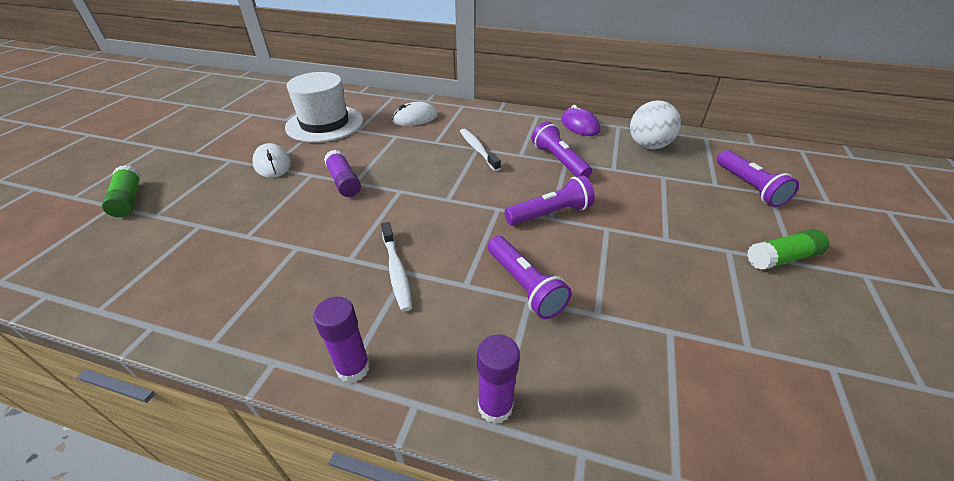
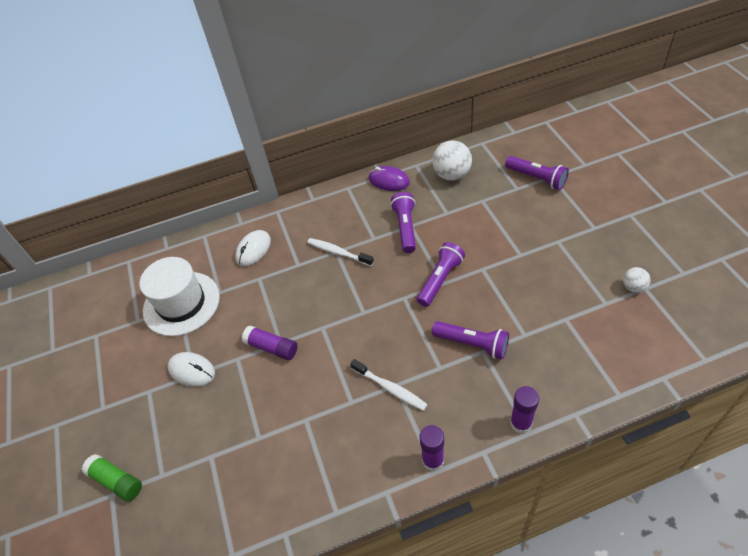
camera: 30 degrees left, 10 degrees up
(559, 161) = (405, 228): purple flashlight -> purple flashlight turned 60 degrees clockwise
(782, 258) = (587, 229): green glue stick -> none
(811, 355) = (633, 287): none -> white ball

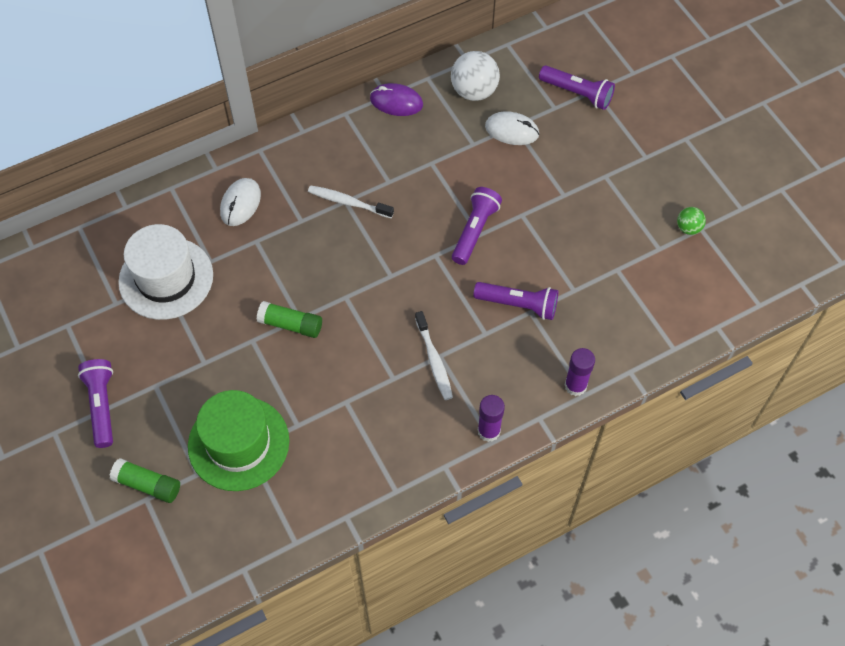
camera: 15 degrees left, 10 degrees up
(192, 370) = (201, 358): white mouse -> white mouse (512, 130)
(204, 450) = (238, 443): none -> green hat
(272, 347) = (291, 324): purple glue stick -> green glue stick
(390, 388) = (434, 360): white toothbrush -> white toothbrush turned 45 degrees clockwise
(405, 228) = (425, 166): purple flashlight -> purple flashlight (102, 406)
(633, 287) = (688, 228): white ball -> green ball

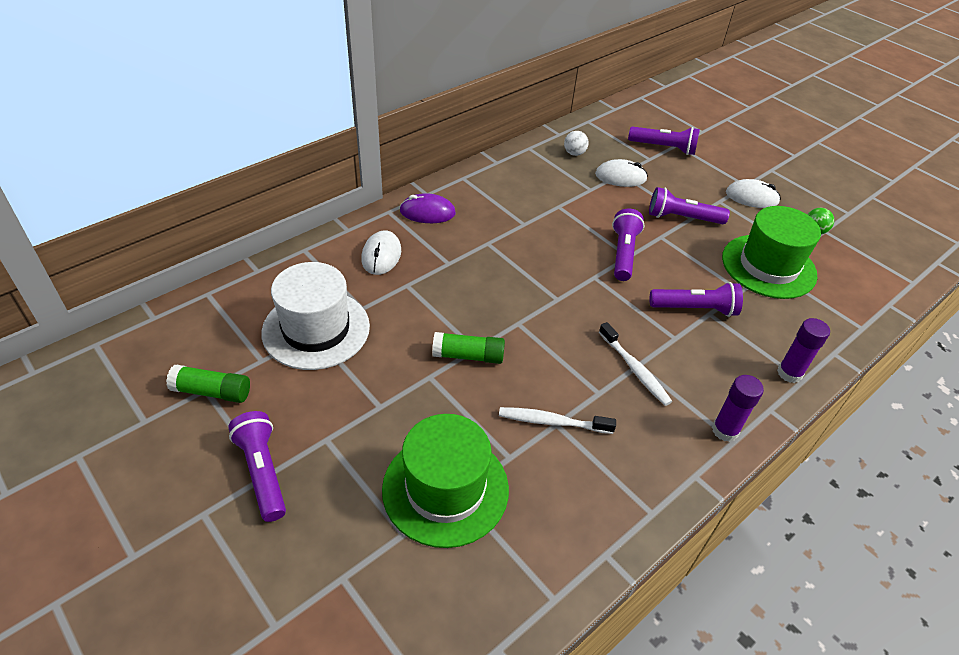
camera: 15 degrees left, 15 degrees down
(148, 485) = (341, 559): green glue stick -> green glue stick (212, 392)
(348, 202) = (491, 243): white toothbrush -> white toothbrush (552, 422)
(396, 102) = (507, 166): purple mouse -> purple mouse (427, 212)
(474, 91) = (574, 153): white ball -> white ball, size x0.54
(554, 194) = (682, 218): none -> purple flashlight
(616, 265) = (768, 266): none -> green hat
(643, 175) = (752, 197): none -> white mouse

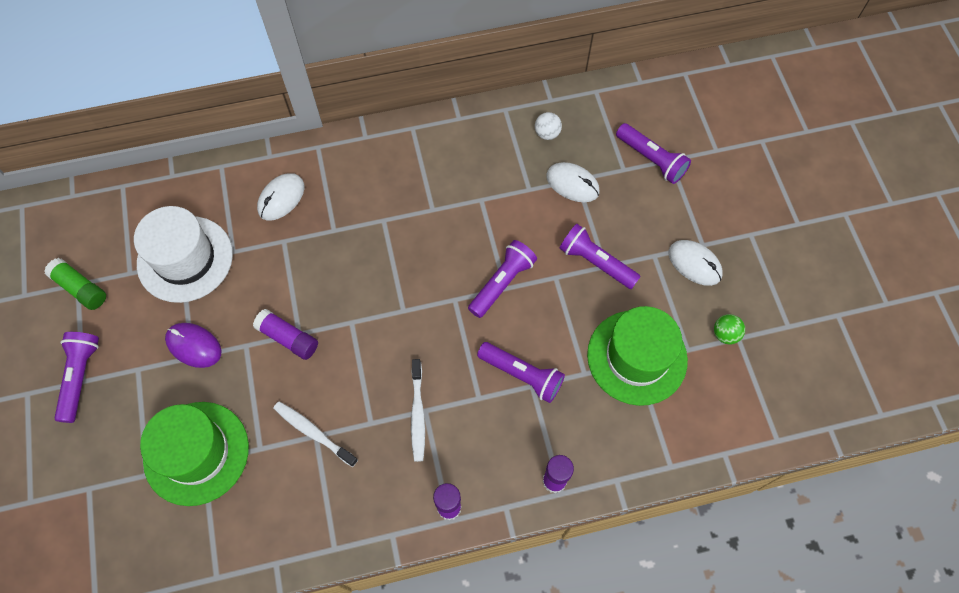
camera: 30 degrees right, 20 degrees up
(427, 212) = (352, 161): purple mouse -> purple mouse (194, 346)
(468, 356) = (288, 338): green glue stick -> purple glue stick

